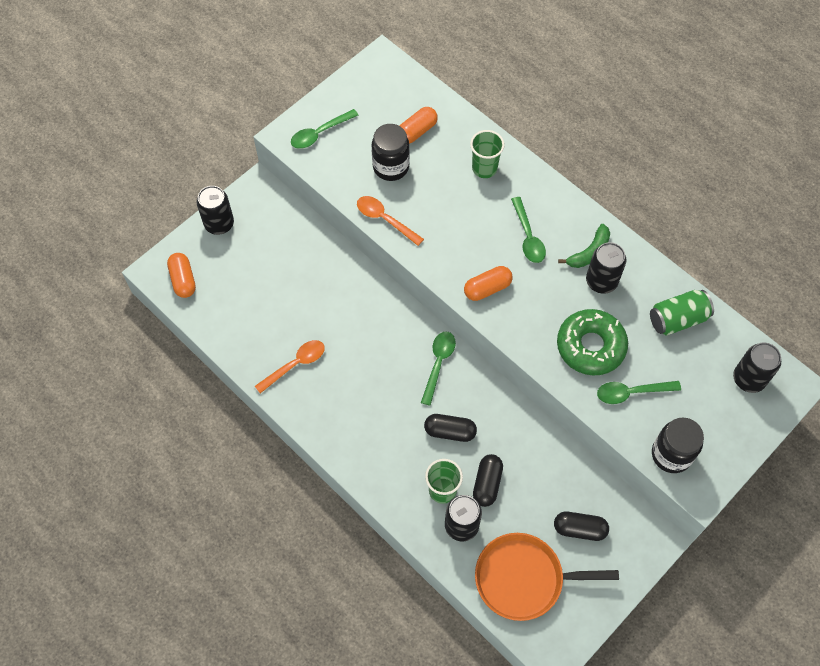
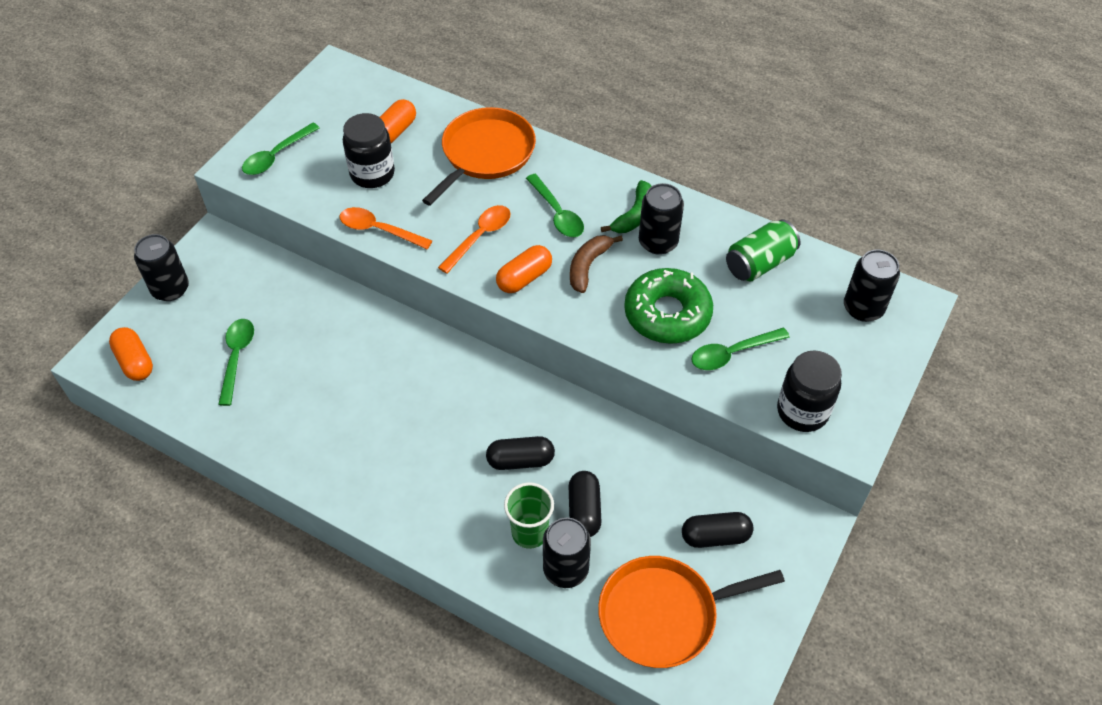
camera: 15 degrees left, 10 degrees down
(295, 364) = (303, 427): orange spoon -> orange spoon (480, 237)
(438, 364) = (485, 386): green spoon -> green spoon (237, 357)
(484, 168) = (485, 154): green cup -> orange pan
(540, 290) = (588, 266): none -> brown banana

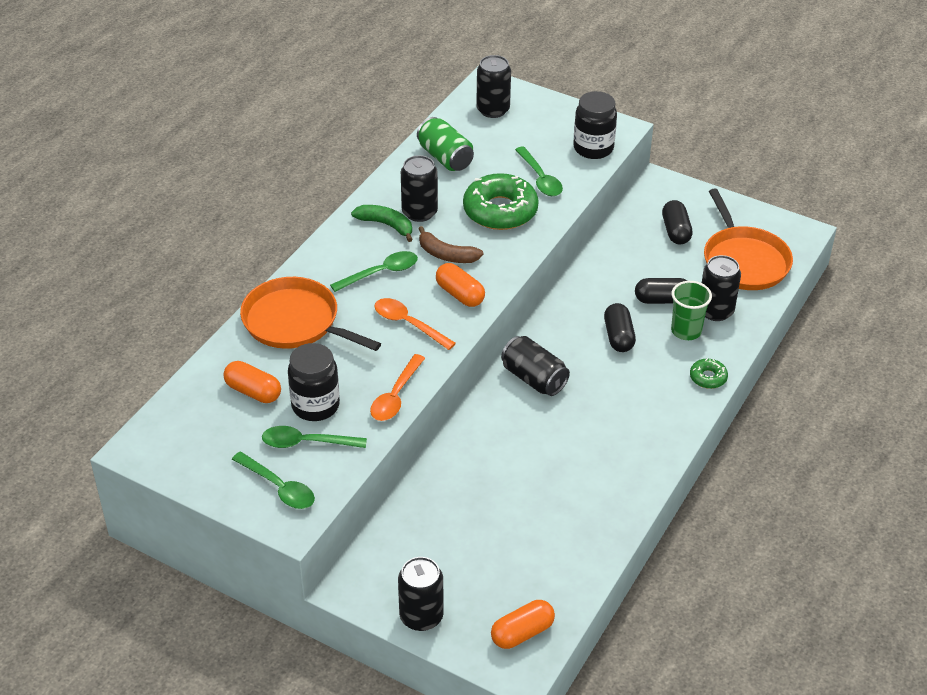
camera: 90 degrees left, 10 degrees down
(237, 357) = (514, 545): green spoon -> green spoon (306, 443)
(451, 549) = (708, 377): none -> green donut
(457, 378) = (534, 378): none -> black can

